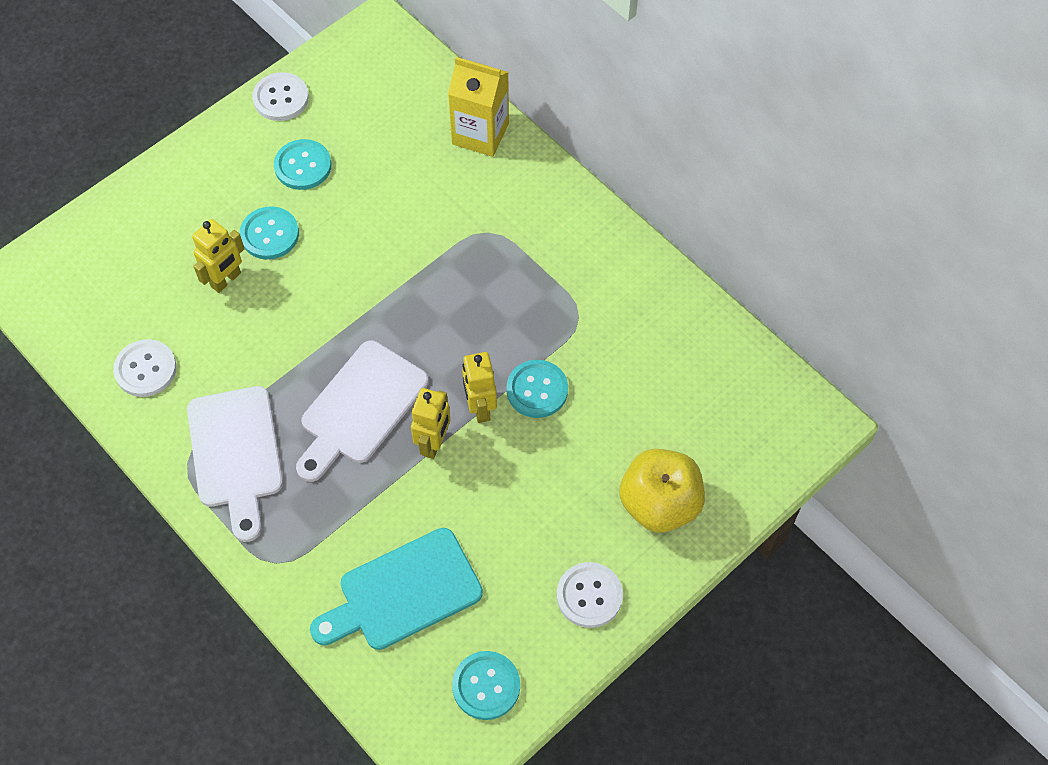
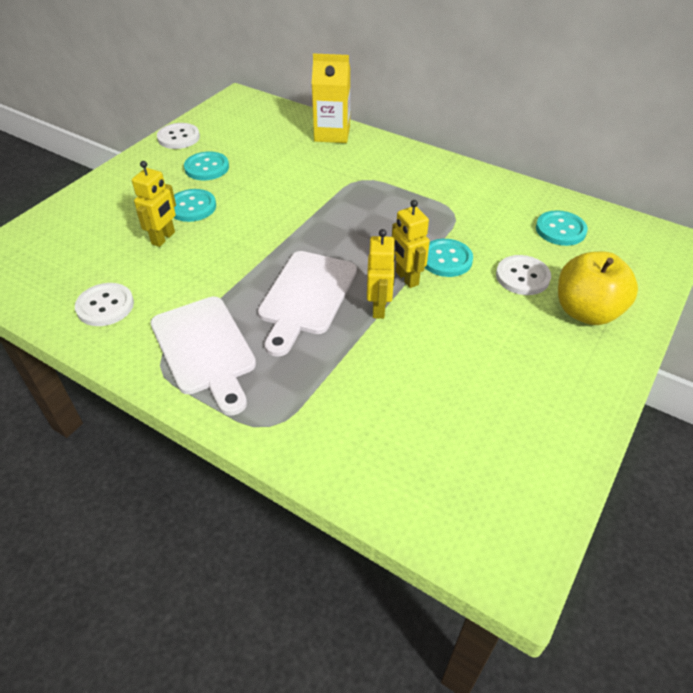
camera: 15 degrees left, 15 degrees down
(403, 592) = (402, 423): turquoise cutting board -> none
(486, 686) = (519, 484): turquoise button -> turquoise button (560, 230)
(589, 596) = (570, 388): white button -> white button (522, 277)

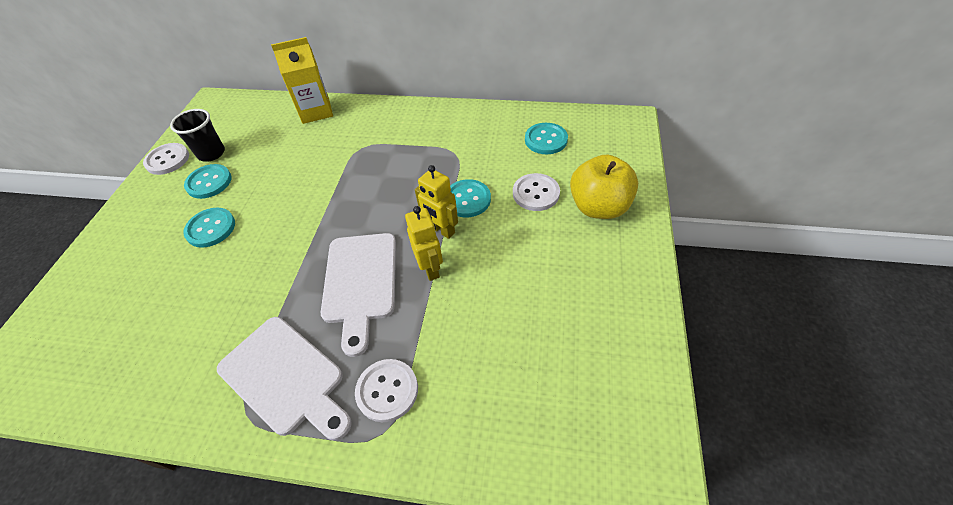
camera: 20 degrees left, 5 degrees up
(105, 306) = (160, 371): white button -> white button (387, 391)
(163, 238) = (194, 272): yellow robot -> none
(219, 143) = (211, 153): none -> black cup

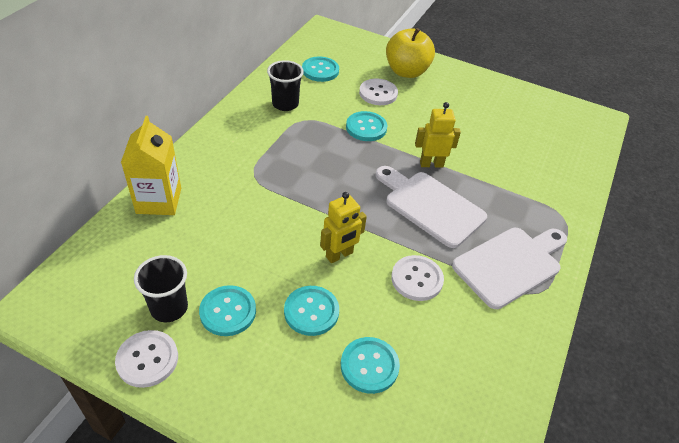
camera: 80 degrees left, 5 degrees down
(154, 281) = (369, 366): none -> turquoise button
(360, 282) = (430, 206): white cutting board -> white cutting board turned 150 degrees counterclockwise
(387, 391) = (532, 209): white button -> white button (417, 279)
(442, 230) = (393, 149): yellow robot -> yellow robot (339, 255)
(472, 134) = (285, 104): none -> black cup

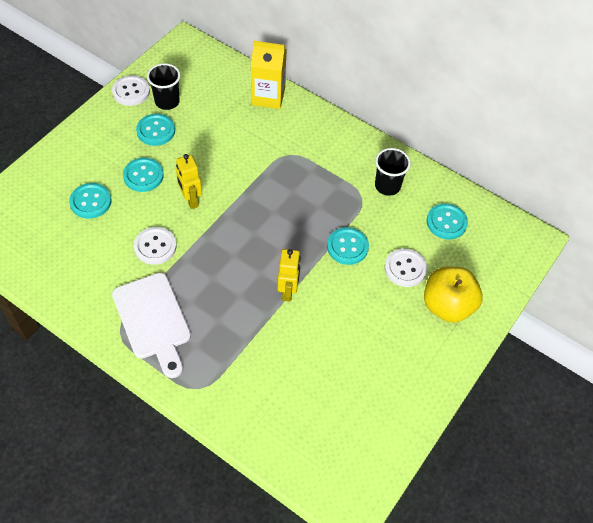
camera: 100 degrees right, 10 degrees up
(430, 206) = (232, 276): white cutting board -> none

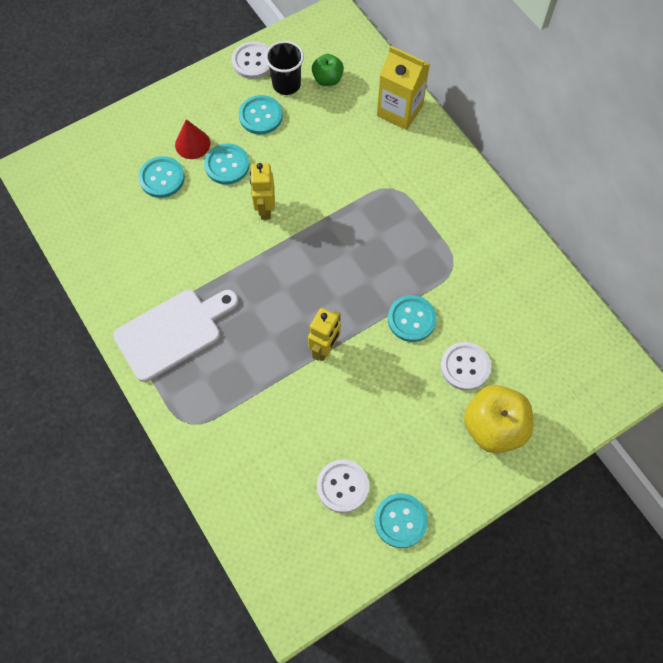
camera: 25 degrees right, 10 degrees up
(106, 168) = (192, 144): none -> red cone
(153, 320) = (173, 332): white cutting board -> white cutting board turned 120 degrees counterclockwise
(155, 246) = (207, 250): white button -> white button (342, 486)
(199, 89) = (327, 79): none -> green apple
(387, 186) = (488, 261): black cup -> none
(446, 222) = (537, 327): turquoise button -> turquoise button (400, 521)

